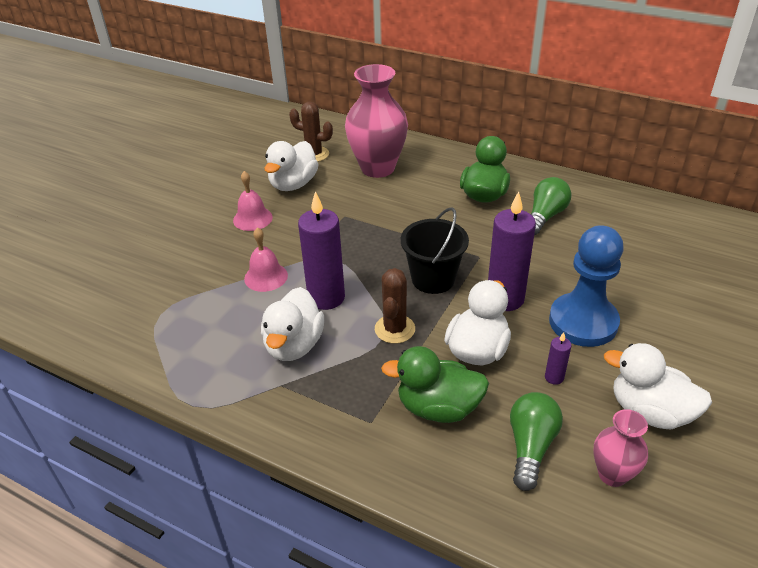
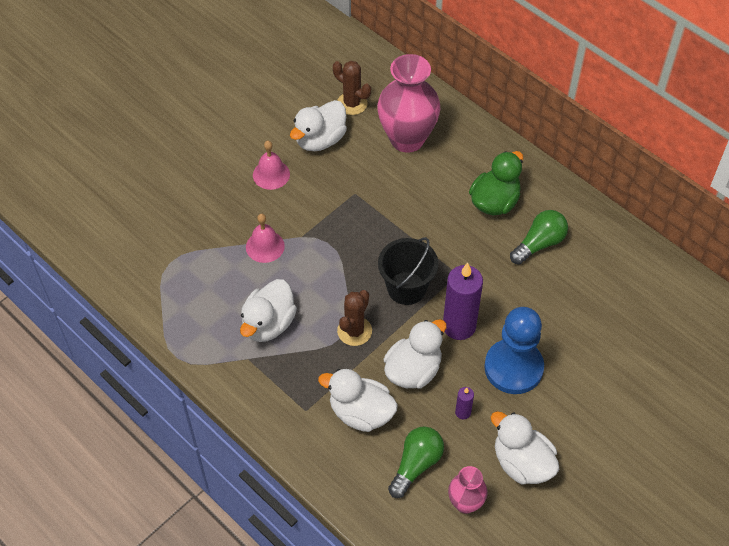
camera: 15 degrees right, 15 degrees up
(326, 297) = (309, 283): purple candle -> none
(438, 408) = (361, 413): green duck -> white duck

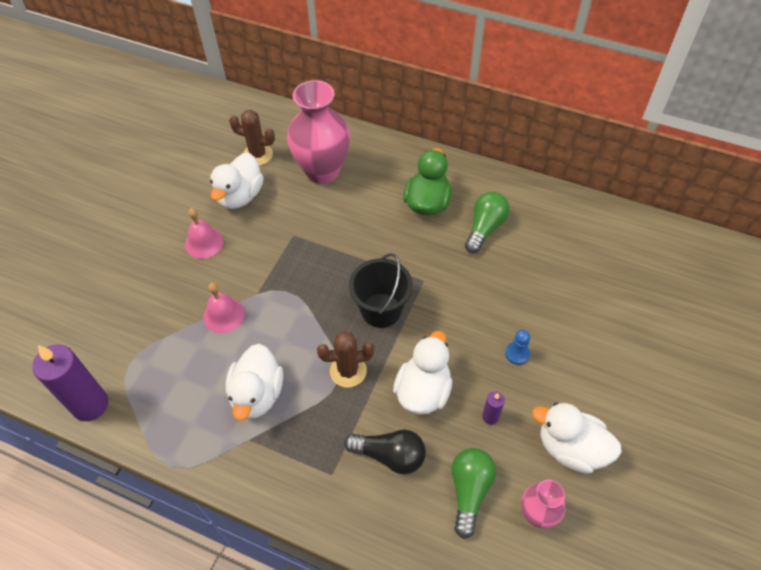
camera: 20 degrees left, 0 degrees up
(354, 331) = (348, 371): brown cactus -> brown cactus turned 75 degrees clockwise
(361, 413) = (390, 455): white duck -> black light bulb
(459, 326) = (447, 330): purple candle -> purple candle (90, 405)
(513, 368) = (517, 353): blue pawn -> blue pawn, size x0.40

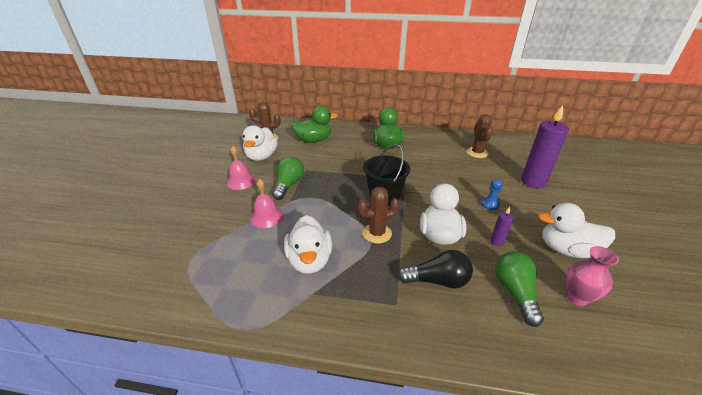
camera: 15 degrees left, 20 degrees down
(90, 405) = (155, 295): purple candle -> purple candle (533, 182)
(322, 171) = (314, 140): pink vase -> green duck
(485, 228) = (429, 151): green light bulb -> green light bulb (288, 185)
(557, 245) = (477, 153): none -> brown cactus

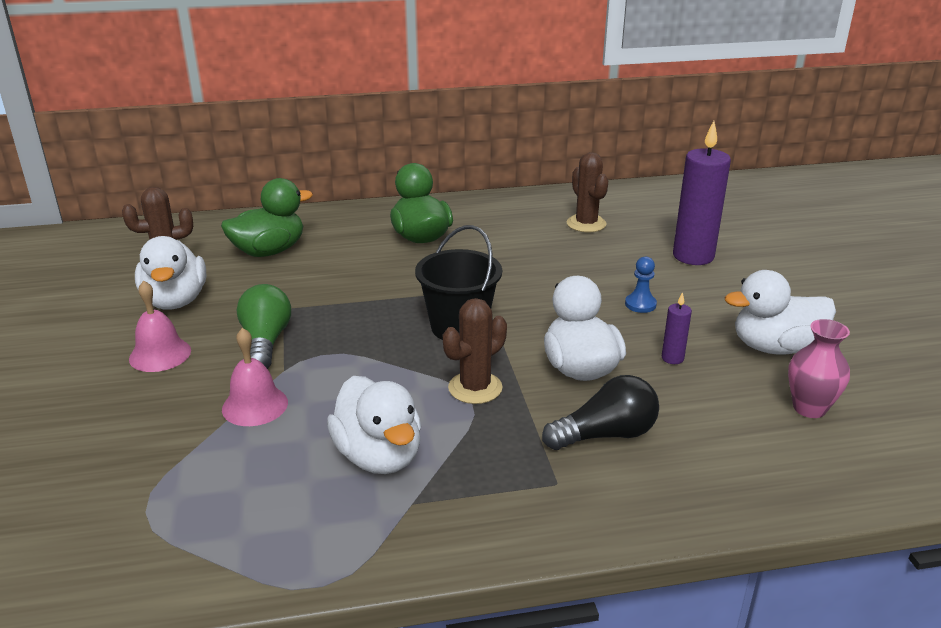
camera: 20 degrees left, 5 degrees down
(515, 292) = (724, 422): green light bulb -> none

